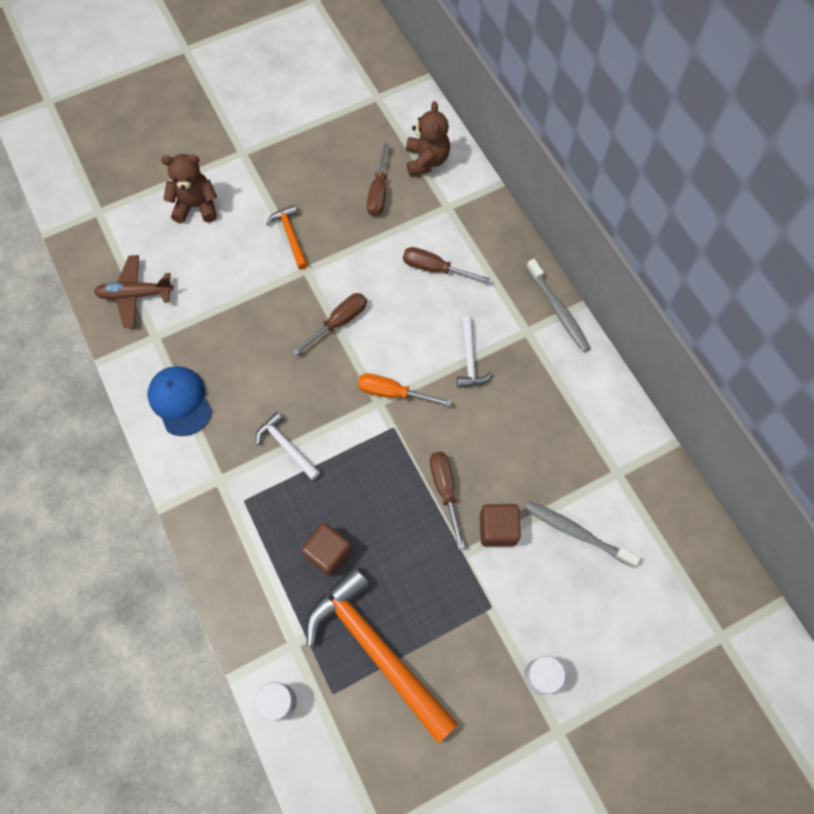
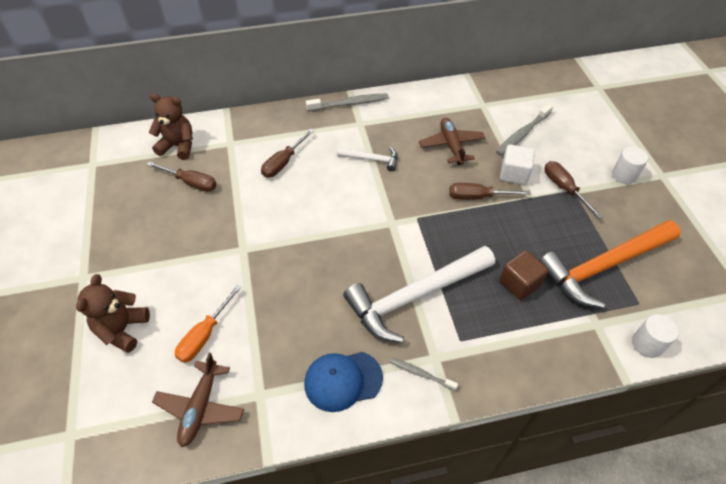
camera: 75 degrees left, 15 degrees down
(200, 469) = (421, 374): none -> grey toothbrush
(286, 446) = (415, 296): white hammer -> white hammer, size x2.11
(291, 236) = (201, 254): orange hammer -> none
(339, 322) = (306, 235): brown screwdriver -> brown screwdriver (564, 188)
(392, 393) = (386, 212): orange screwdriver -> orange screwdriver (204, 335)
(497, 529) = (514, 174): brown cube -> white cube
(524, 445) = (451, 145): none -> brown plane

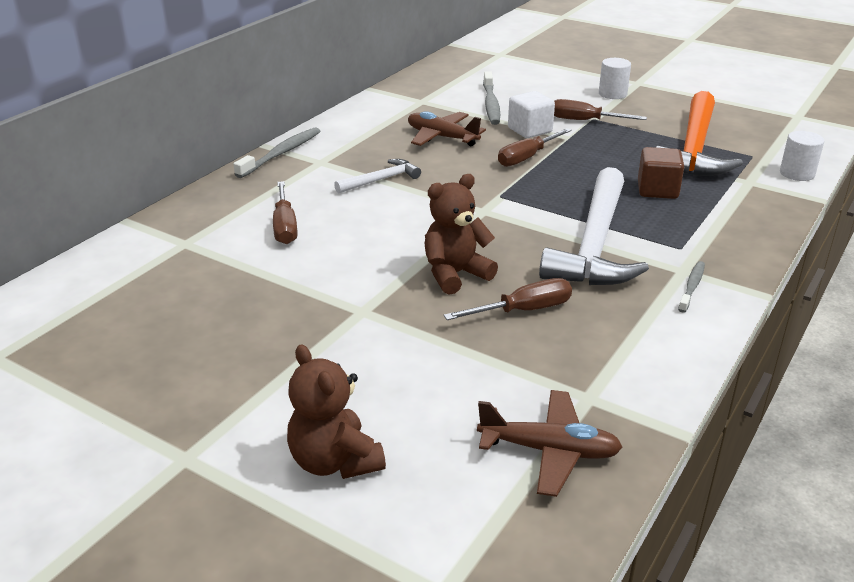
camera: 45 degrees left, 20 degrees down
(178, 146) = (112, 278): brown teddy bear -> brown teddy bear (455, 274)
(191, 183) = (191, 297): brown screwdriver -> brown screwdriver (523, 310)
(200, 407) = (549, 451): brown plane -> brown plane turned 45 degrees counterclockwise
(204, 335) = (446, 398): orange screwdriver -> none
(342, 380) = (641, 334): blue cap -> none
(421, 374) = (692, 287): grey toothbrush -> grey toothbrush turned 135 degrees clockwise

